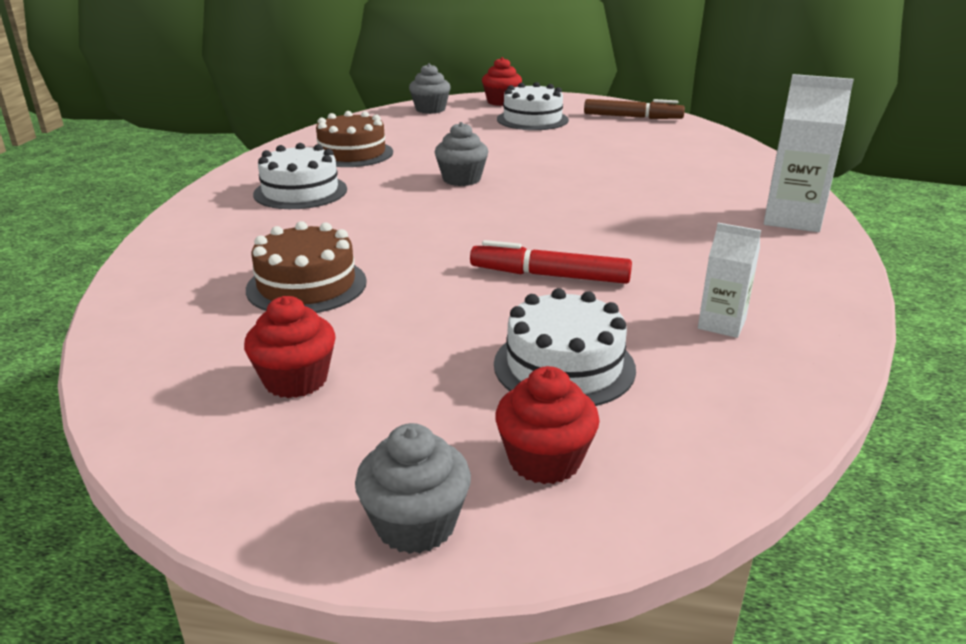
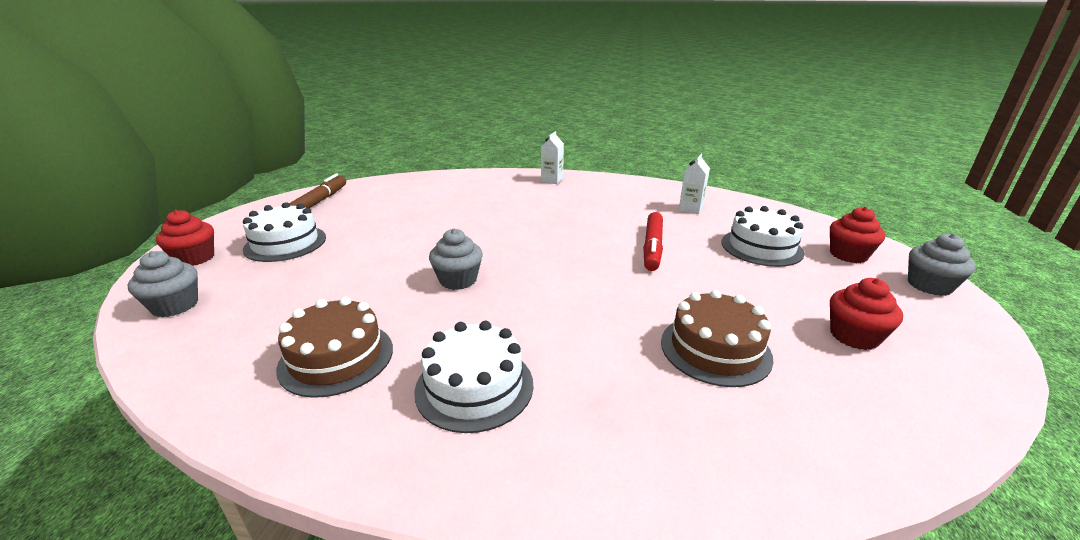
camera: 90 degrees left, 0 degrees up
(792, 219) = (552, 180): white carton -> white carton, size x0.58

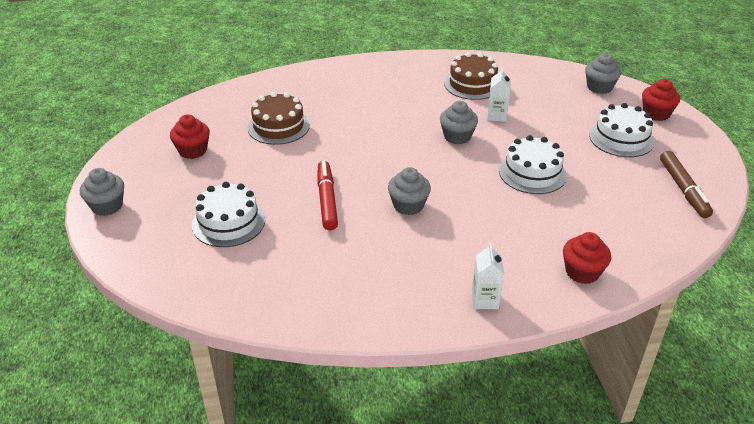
camera: 160 degrees right, 10 degrees up
(474, 386) = (395, 87): white cake -> white cake (532, 173)
(570, 230) = (408, 205): none -> grey cupcake
(690, 209) = (294, 273): white carton -> white carton (496, 116)
(848, 255) = (151, 230): red cupcake -> red cupcake (582, 272)

